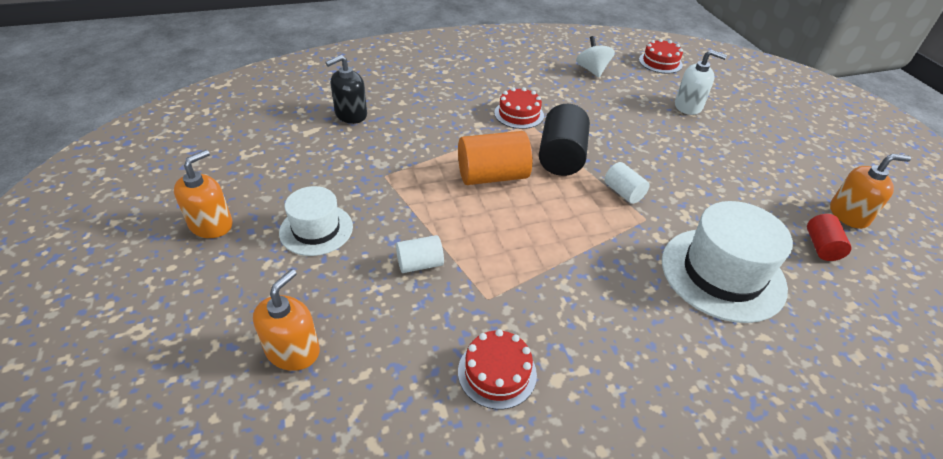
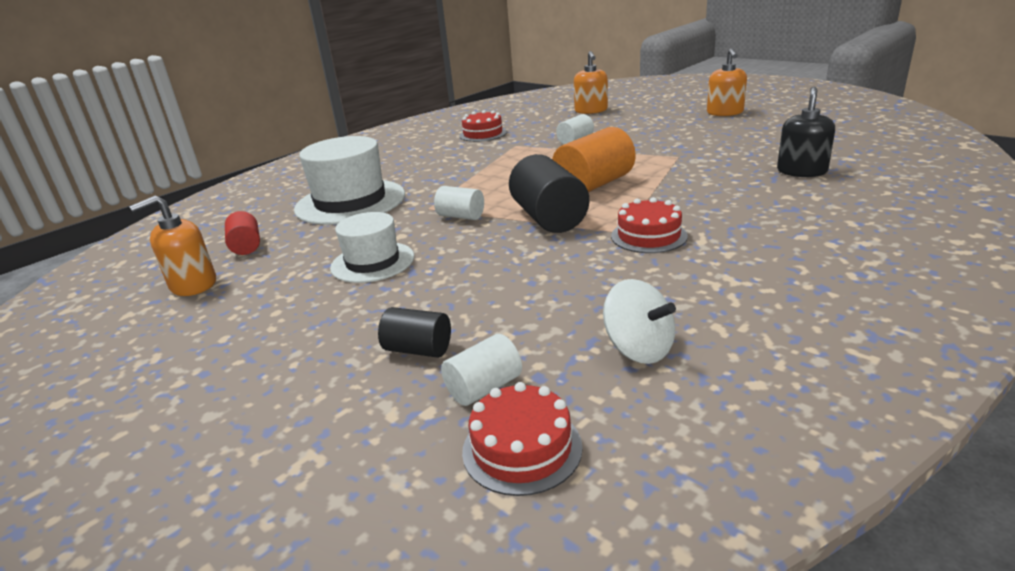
camera: 155 degrees right, 15 degrees down
(316, 229) = (663, 129): white hat -> white hat (372, 262)
(664, 82) = (484, 388): none -> white cylinder
(688, 106) = (418, 350): white soap dispenser -> black cylinder

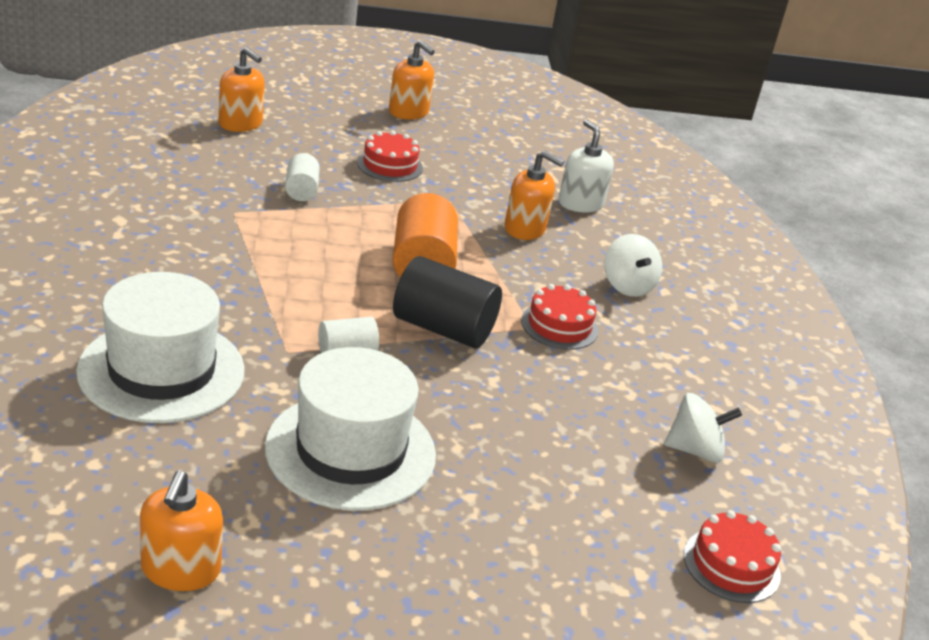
camera: 55 degrees left, 5 degrees up
(246, 246) = (142, 489): red cylinder -> none
(372, 262) = (350, 450): white hat -> white hat, size x1.62
(418, 350) = (552, 526): black cylinder -> none
(483, 134) = (151, 195): red cake -> red cake (390, 165)
(484, 388) = (647, 533): white cylinder -> none
(718, 178) = (525, 229): none -> orange soap dispenser
(763, 225) = (627, 286): none -> white spinning top
(801, 171) = (580, 203): black soap dispenser -> white soap dispenser

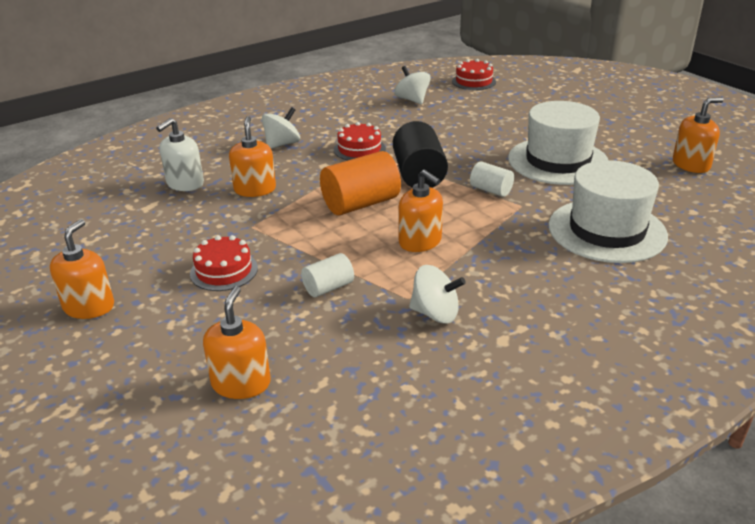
camera: 115 degrees left, 0 degrees up
(196, 212) = (435, 313): none -> white spinning top
(307, 259) = (420, 242): none -> orange soap dispenser

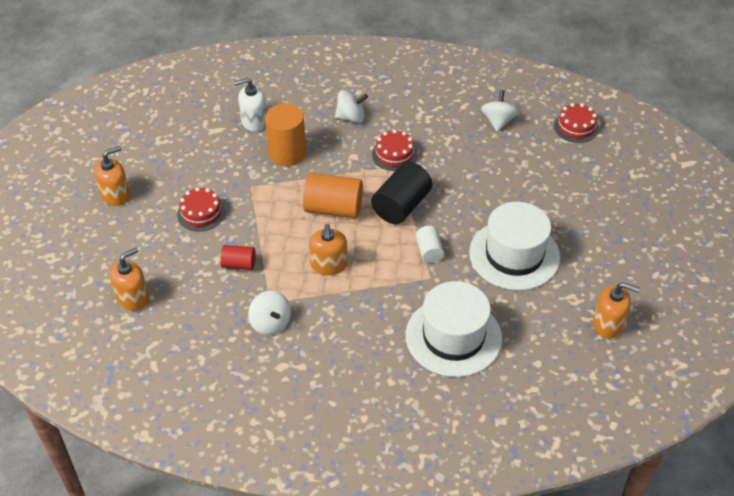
camera: 40 degrees right, 15 degrees up
(255, 189) = (287, 153): orange soap dispenser -> orange cylinder
(328, 287) = (239, 264): white cylinder -> red cylinder

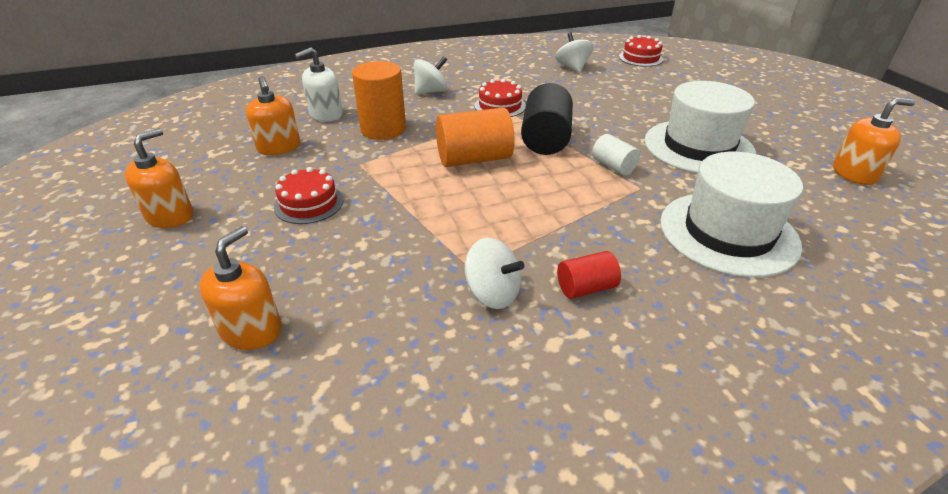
camera: 25 degrees left, 10 degrees down
(239, 264) = (397, 240): red cylinder -> red cylinder (586, 288)
(329, 265) = (514, 208): orange soap dispenser -> orange soap dispenser (279, 147)

